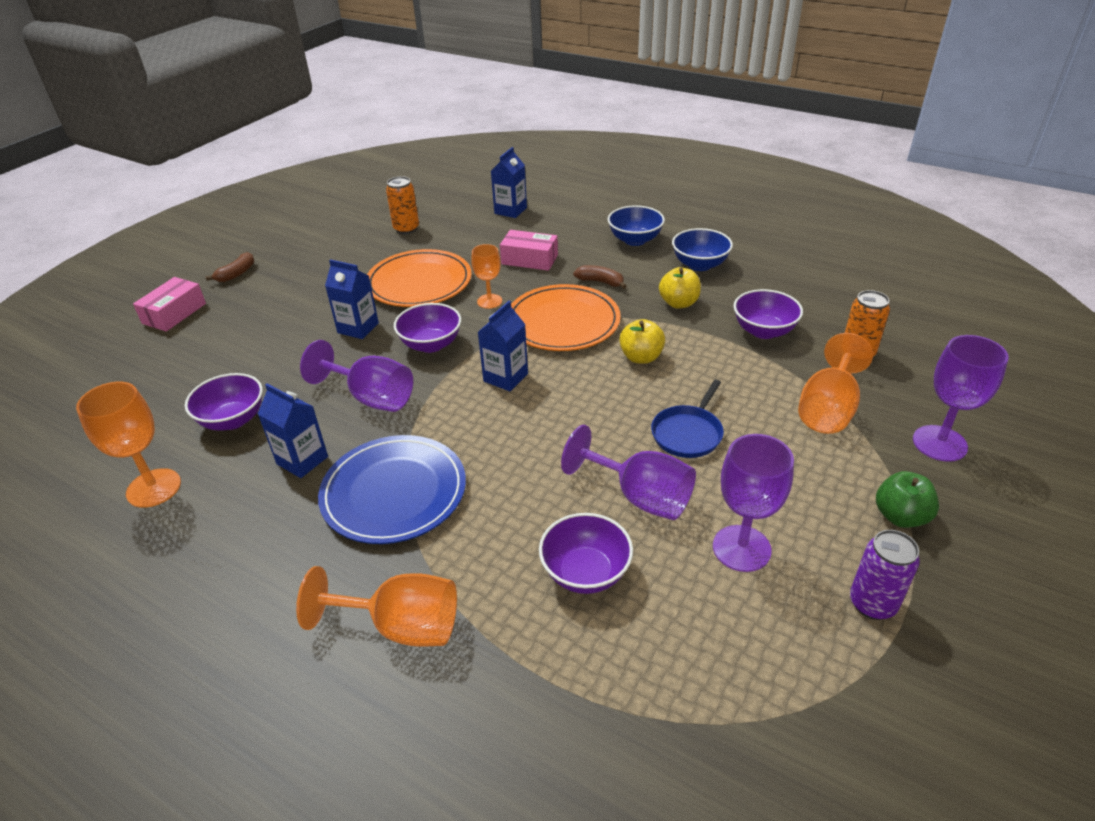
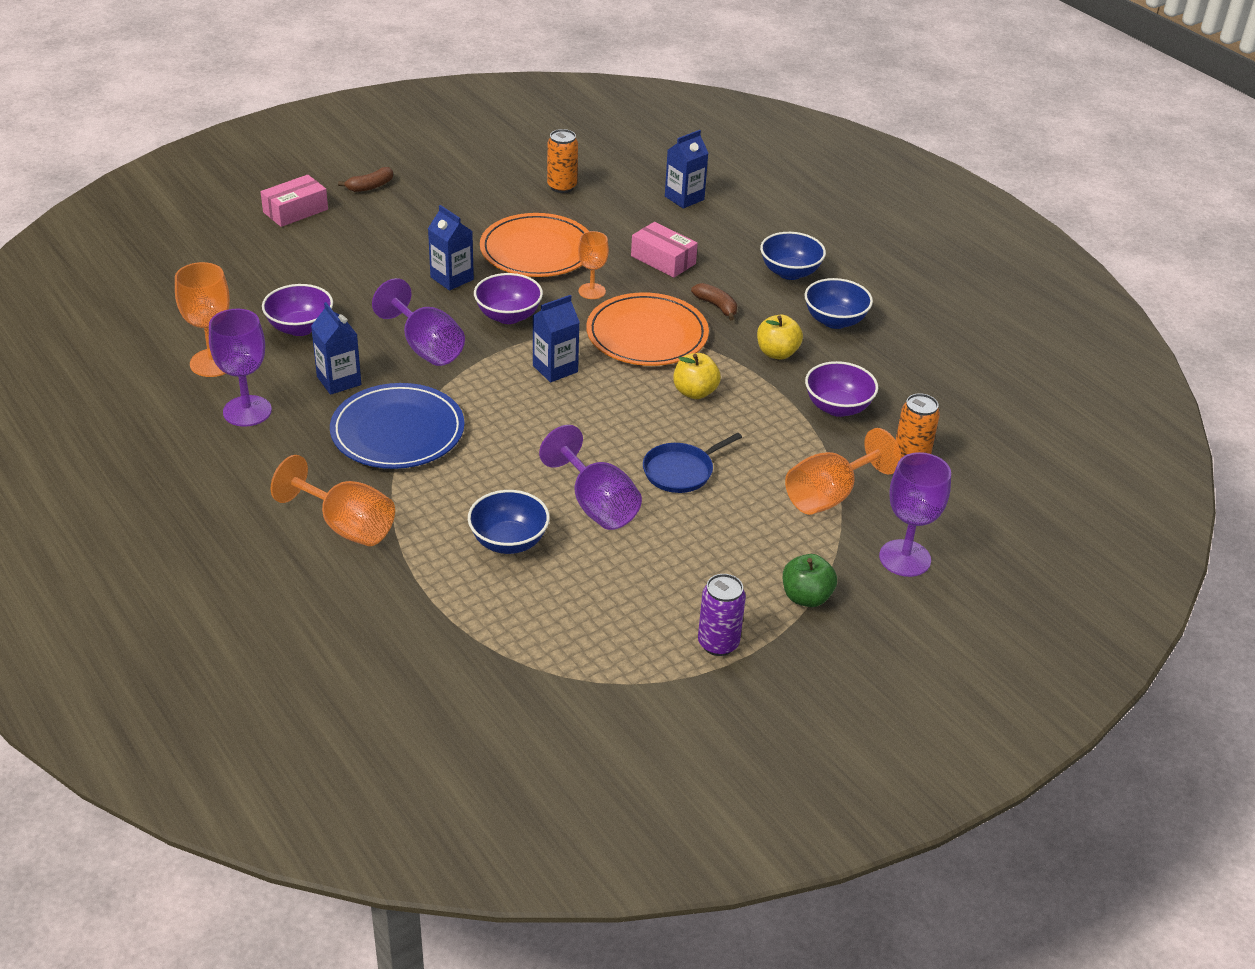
camera: 20 degrees right, 0 degrees up
(585, 572) = (509, 541): purple bowl -> blue bowl
(741, 548) = (648, 570): purple goblet -> purple goblet (247, 411)

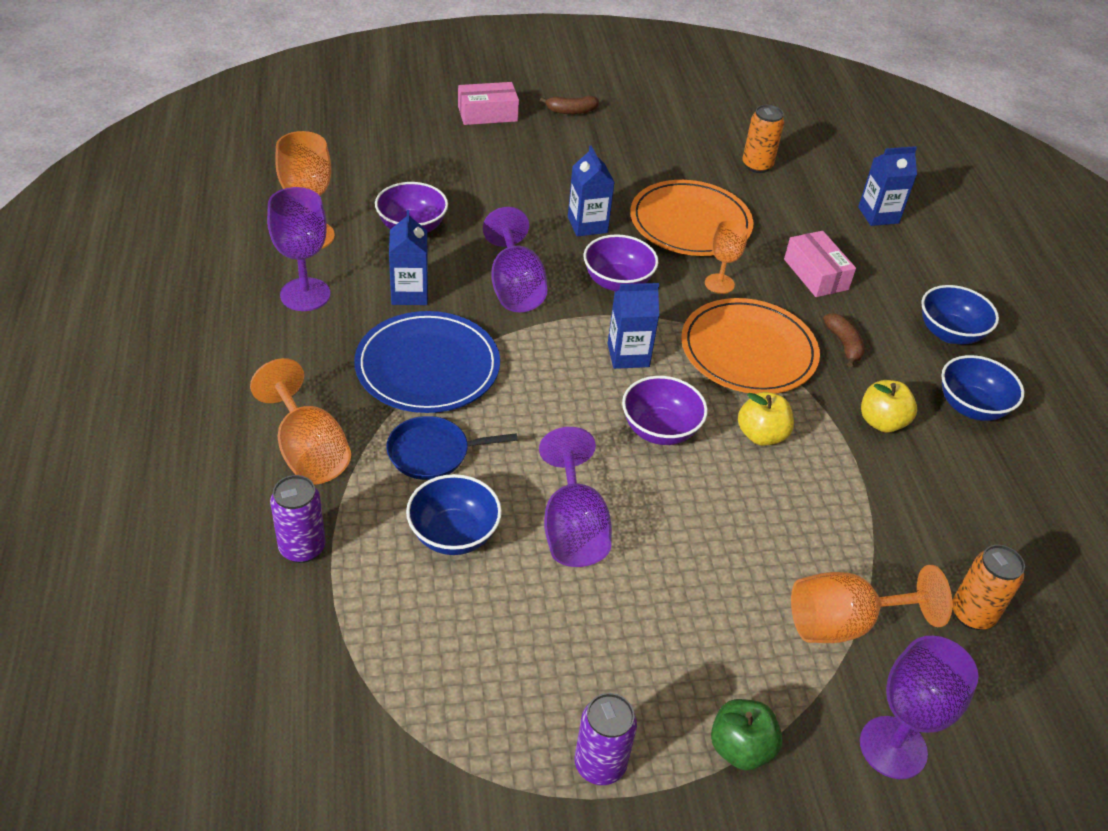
camera: 25 degrees right, 5 degrees up
(396, 593) = (302, 548): none -> purple can
(681, 471) = (689, 524): blue pan -> blue pan (433, 453)
(837, 407) = (916, 514): purple bowl -> purple bowl (660, 430)

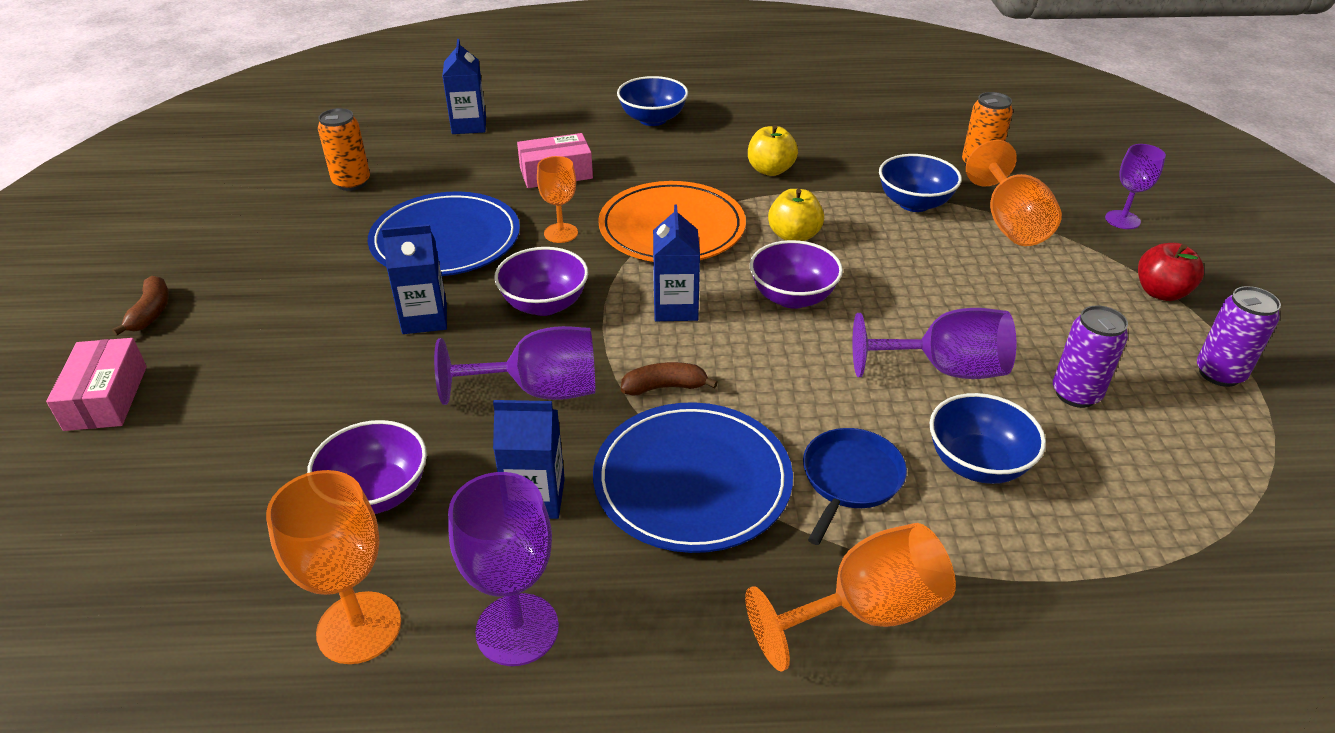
camera: 80 degrees left, 5 degrees down
(302, 548) = (1037, 612): purple can -> purple can (1076, 394)
(433, 453) = (850, 479): blue pan -> blue pan turned 150 degrees counterclockwise
(690, 223) = (446, 240): orange plate -> blue plate
(740, 748) = (1161, 292): green apple -> red apple
(844, 344) = (665, 173): brown banana -> brown banana (664, 387)
(893, 747) = (1122, 220): purple goblet -> purple goblet, size x0.64
(971, 407) = (748, 126): blue bowl -> blue bowl (914, 203)

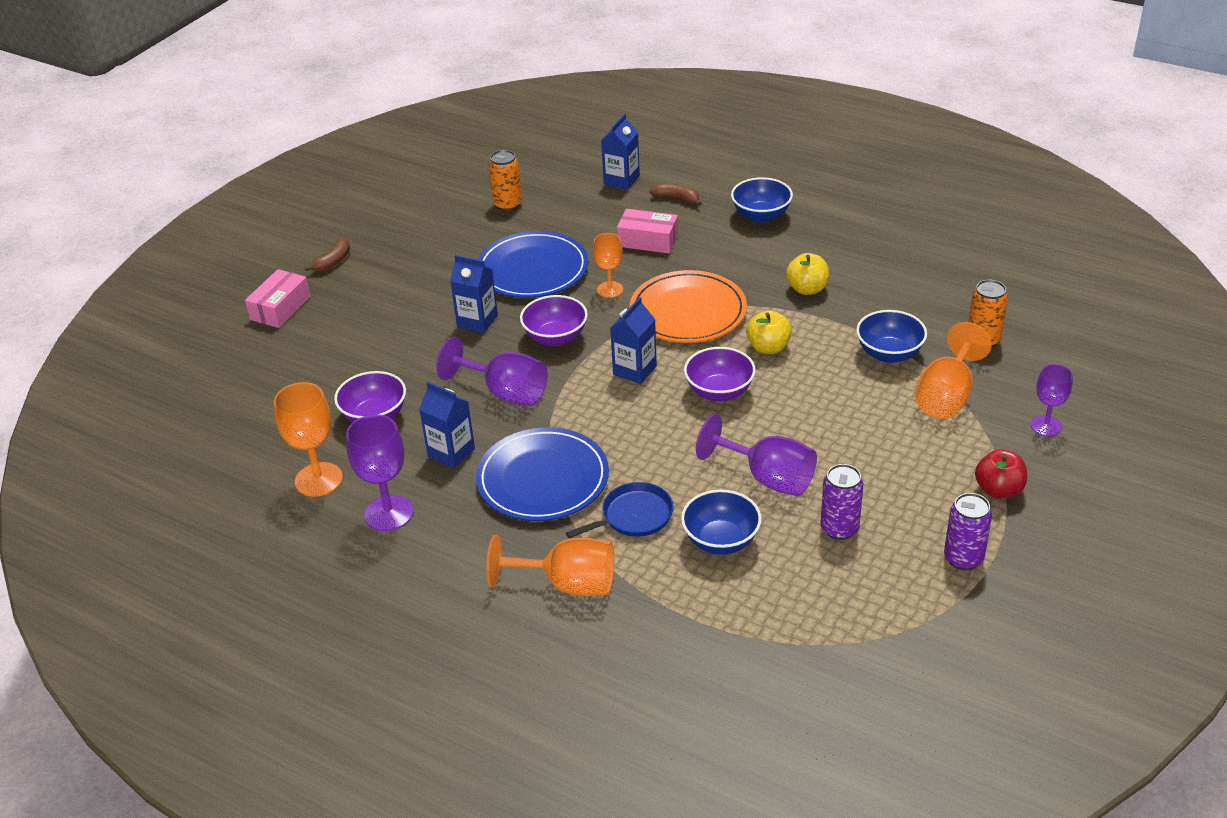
camera: 35 degrees right, 0 degrees up
(664, 387) = (579, 419): brown banana -> brown banana (676, 199)

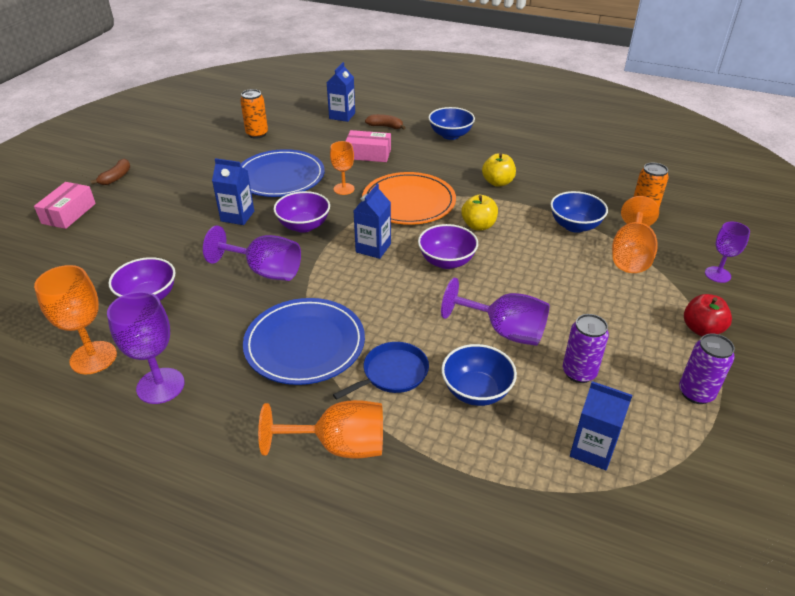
camera: 10 degrees left, 0 degrees up
(451, 452) = (219, 325): blue carton -> blue carton (592, 450)

